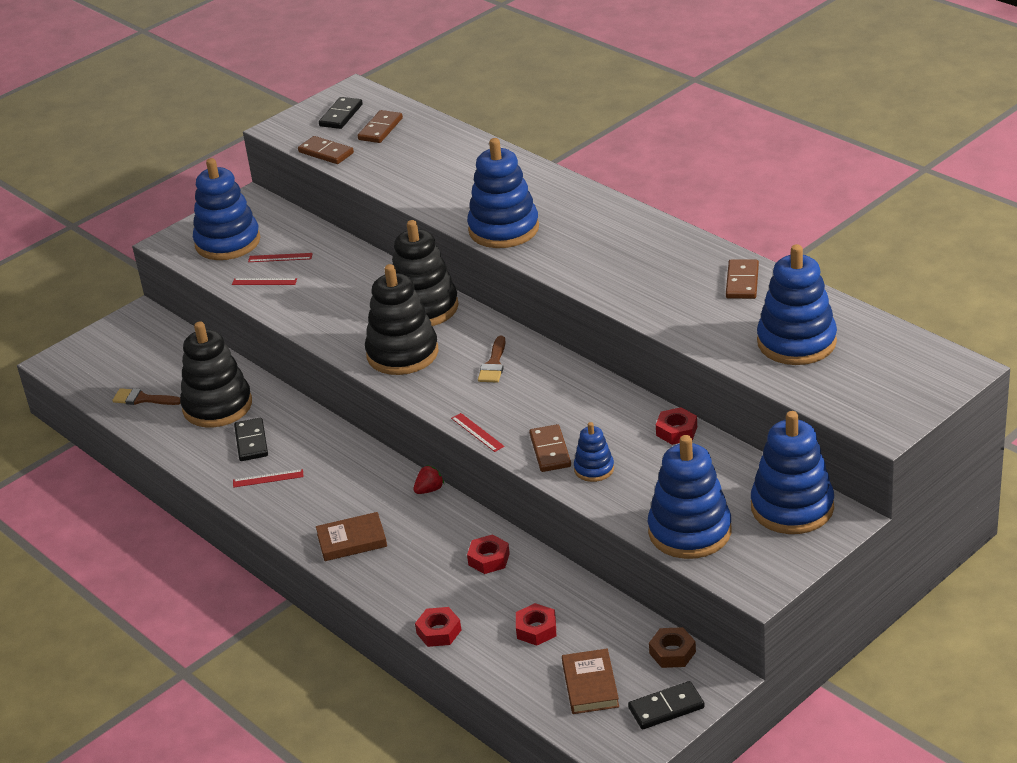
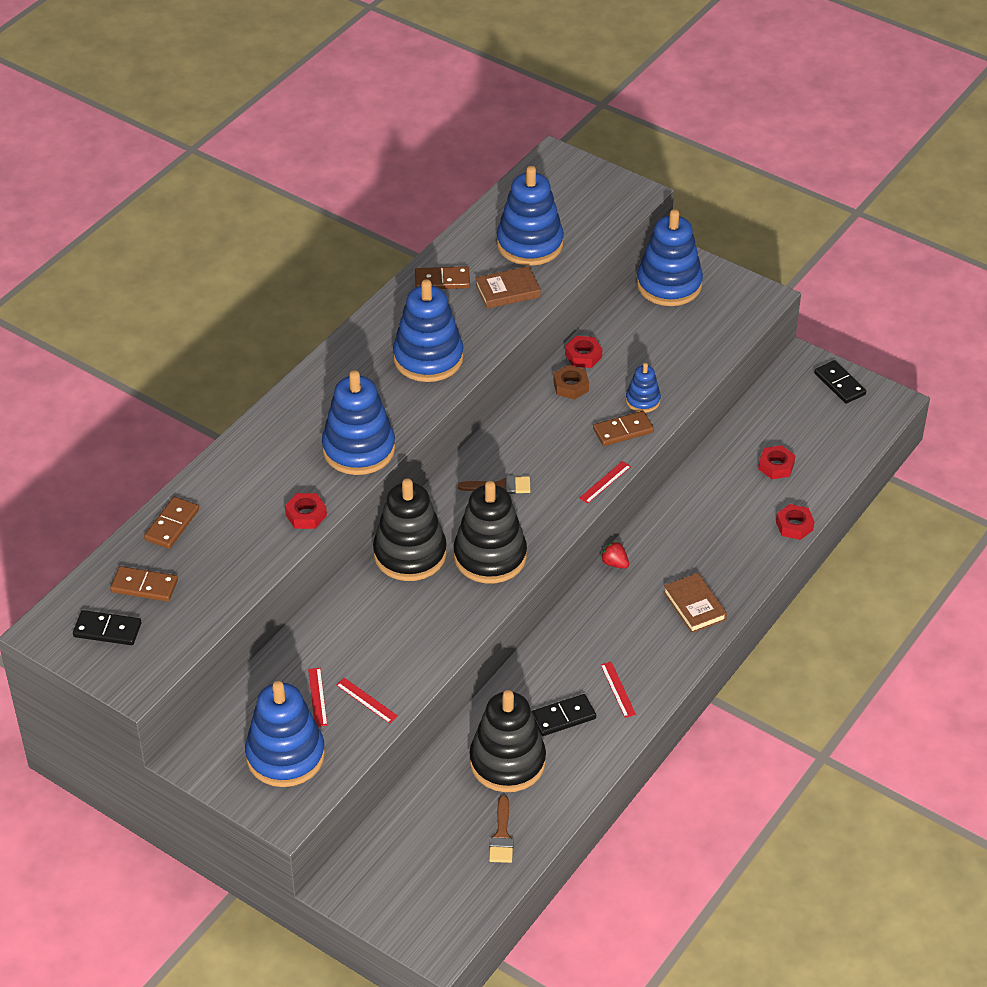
camera: 105 degrees left, 10 degrees up
(264, 282) = (366, 700): red ruler -> red ruler turned 45 degrees counterclockwise
(326, 152) = (196, 626): brown domino -> brown domino (172, 525)
(489, 559) = (699, 508): red nut -> red nut (306, 515)
(590, 685) = (828, 427): brown book -> brown book (507, 291)
(672, 652) = (781, 386): brown nut -> brown nut (571, 386)
(689, 531) = (709, 337): blue stacking toy -> blue stacking toy (428, 358)

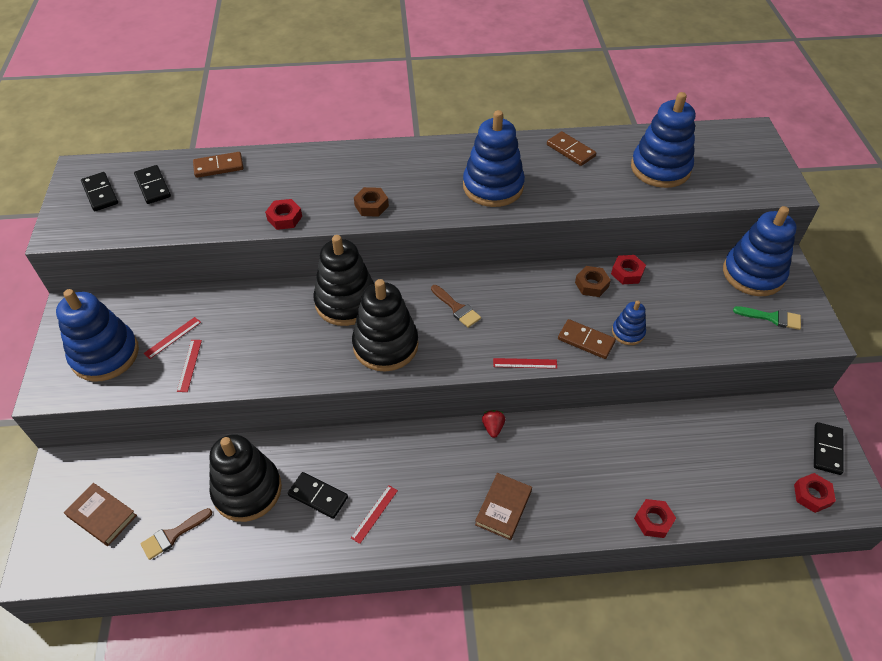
camera: 50 degrees right, 5 degrees up
(144, 586) = (153, 186): brown domino -> black domino
(359, 449) = (371, 206): blue stacking toy -> brown nut
(507, 291) = (603, 185): brown book -> brown book (102, 516)
(720, 309) = (772, 318): none -> green brush
(776, 466) = (696, 465): red nut -> red nut (812, 495)

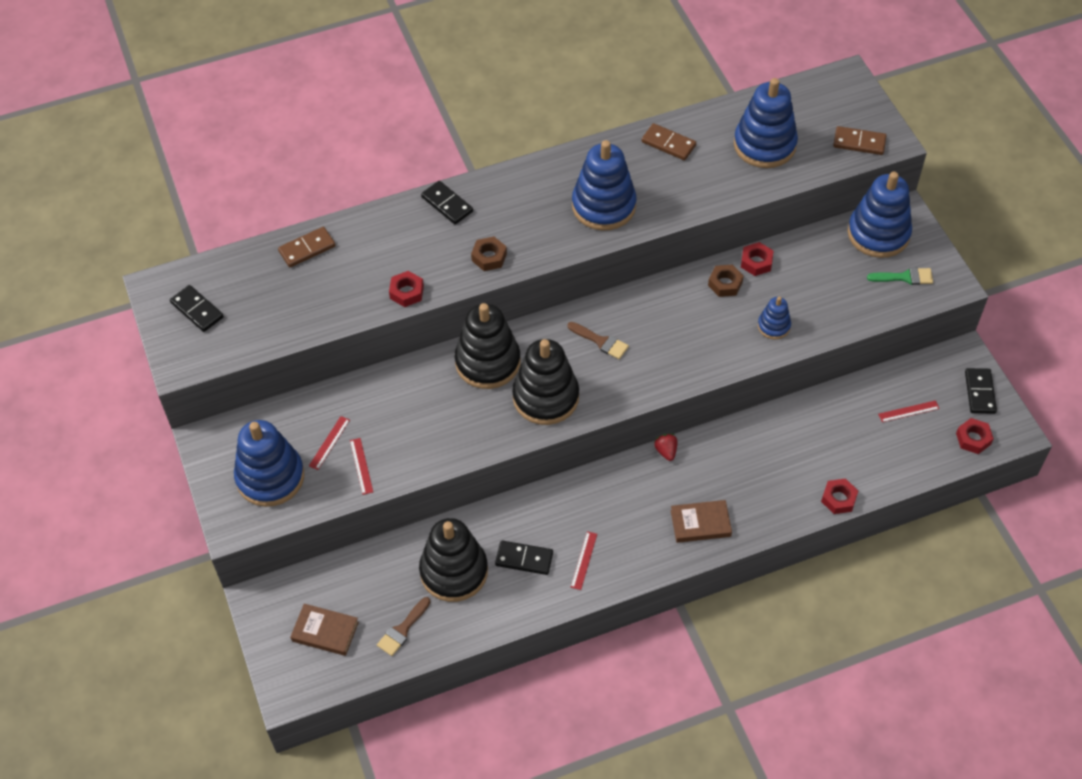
camera: 15 degrees left, 5 degrees up
(153, 186) = (249, 288): black domino -> black domino (447, 204)
(503, 508) = (700, 523): brown book -> brown book turned 75 degrees clockwise
(525, 363) = (686, 382): red ruler -> red ruler (908, 411)
(586, 340) = (736, 344): brown domino -> brown domino (859, 142)

